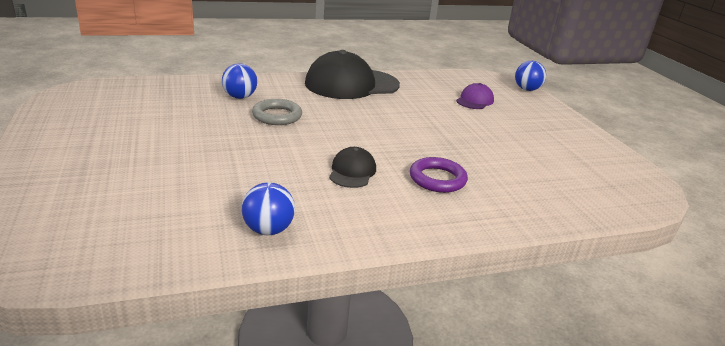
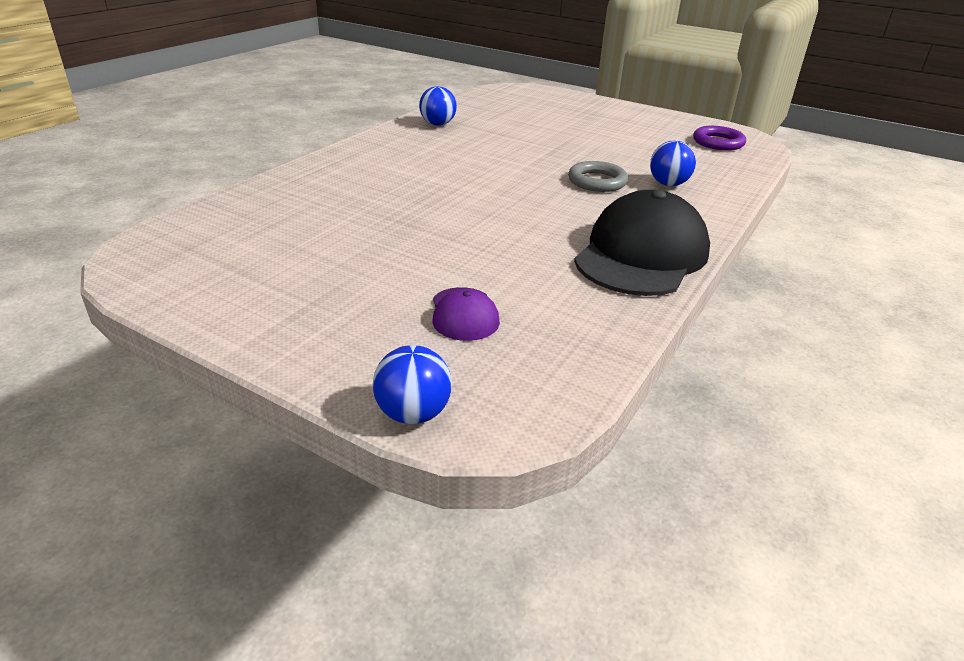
camera: 140 degrees right, 5 degrees up
(352, 171) = (450, 165): black cap -> none
(437, 179) = (377, 185): purple ring -> purple ring (718, 142)

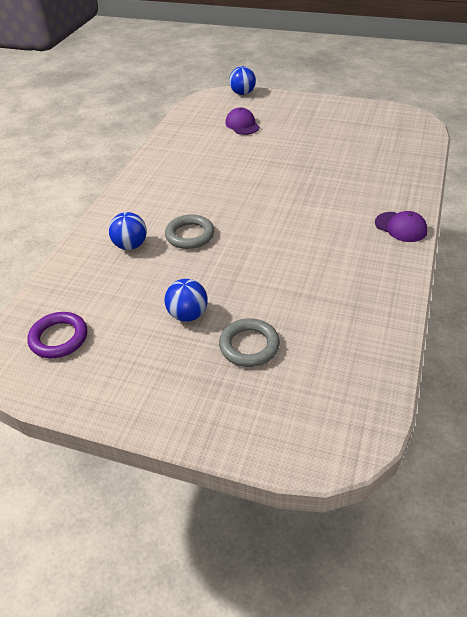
camera: 170 degrees right, 10 degrees up
(358, 152) = (400, 227): none -> purple cap
(437, 124) = (372, 295): blue ball -> blue ball (188, 315)
(556, 120) = (249, 346): none -> grey ring
(641, 255) = (159, 172): black cap -> none

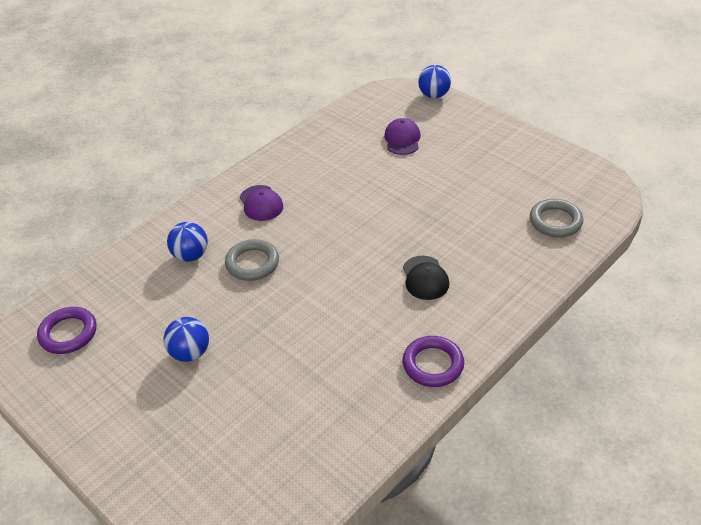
camera: 25 degrees right, 0 degrees up
(249, 346) = (220, 408): grey ring -> grey ring (555, 221)
(336, 205) = (425, 278): none -> black cap
(391, 257) = (433, 364): none -> purple ring
(400, 227) = (473, 331): purple cap -> purple cap (261, 203)

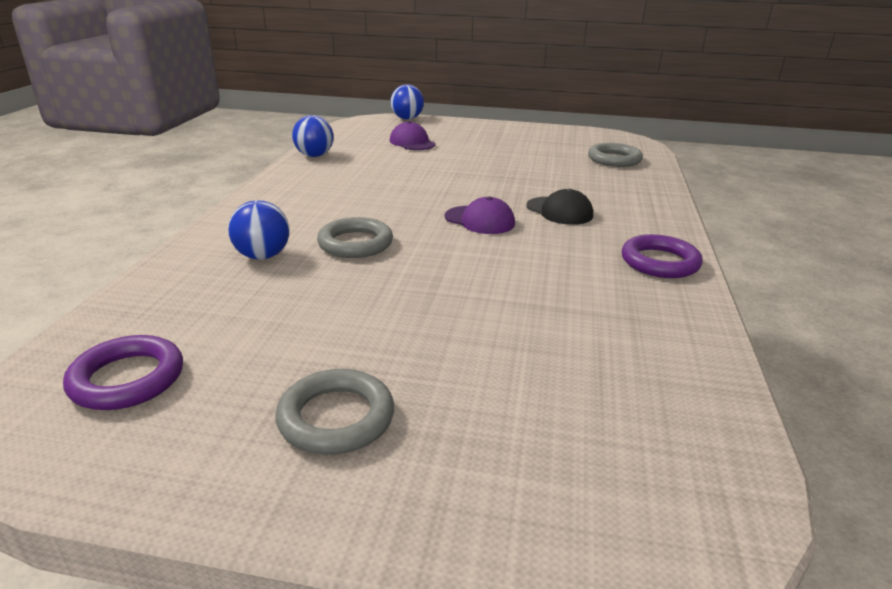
camera: 35 degrees left, 15 degrees down
(135, 403) = (336, 418): none -> grey ring
(190, 353) = (364, 338): blue ball -> blue ball (314, 156)
(261, 203) = (310, 202): purple cap -> purple cap (480, 220)

